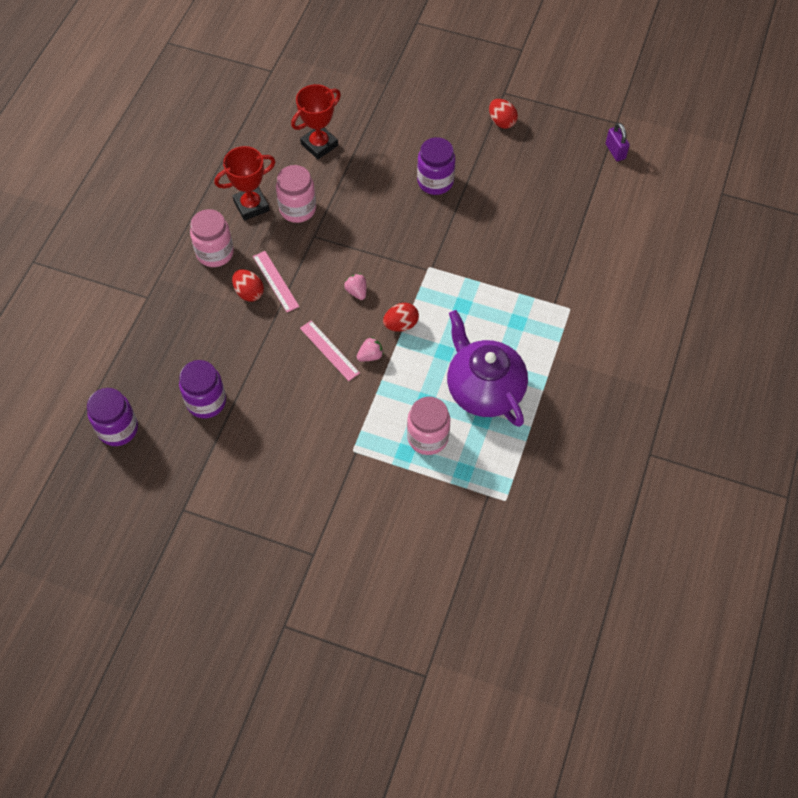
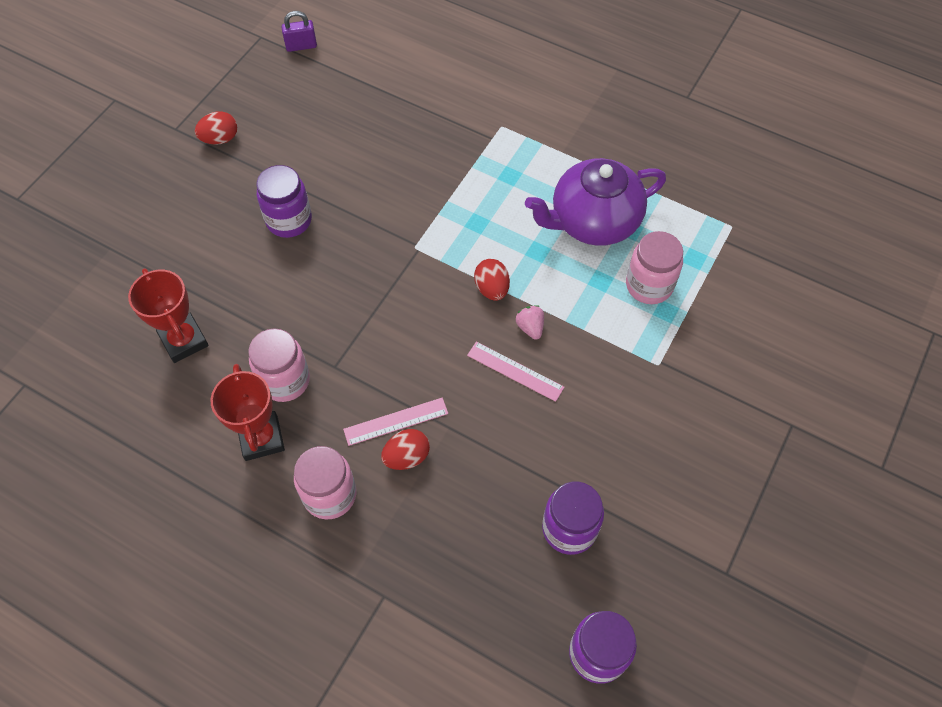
camera: 80 degrees left, 0 degrees up
(329, 350) = (515, 371): pink ruler -> pink ruler turned 60 degrees clockwise
(357, 292) = (434, 329): pink strawberry -> none

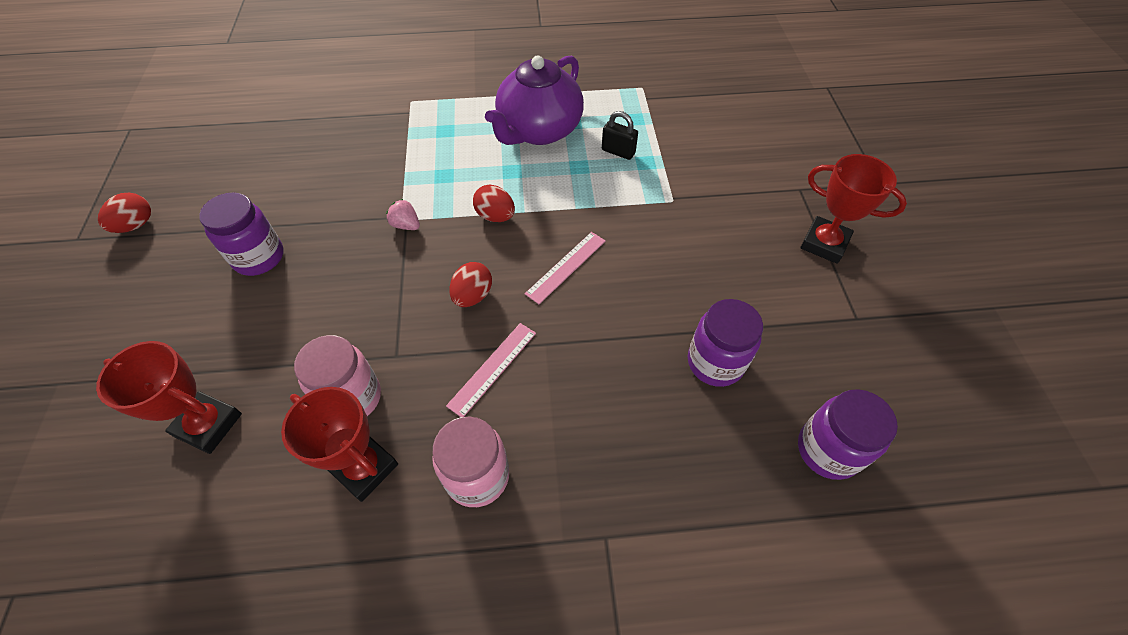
camera: 35 degrees left, 5 degrees down
(301, 46) = (178, 120): purple padlock -> none
(406, 457) = (527, 393): red egg -> red egg (473, 296)
(515, 371) = (566, 267): pink ruler -> pink ruler turned 45 degrees counterclockwise
(530, 327) = (551, 227): pink strawberry -> pink strawberry (406, 225)
(649, 285) = (618, 152): pink jar -> black padlock
(763, 490) = (824, 243): none -> red trophy

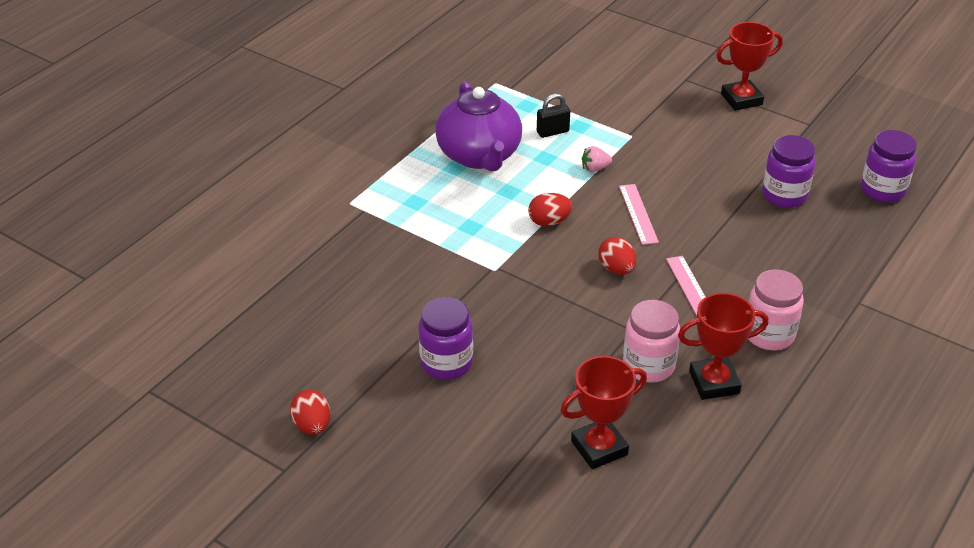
camera: 50 degrees left, 15 degrees down
(406, 225) = (504, 270): pink strawberry -> pink strawberry (595, 169)

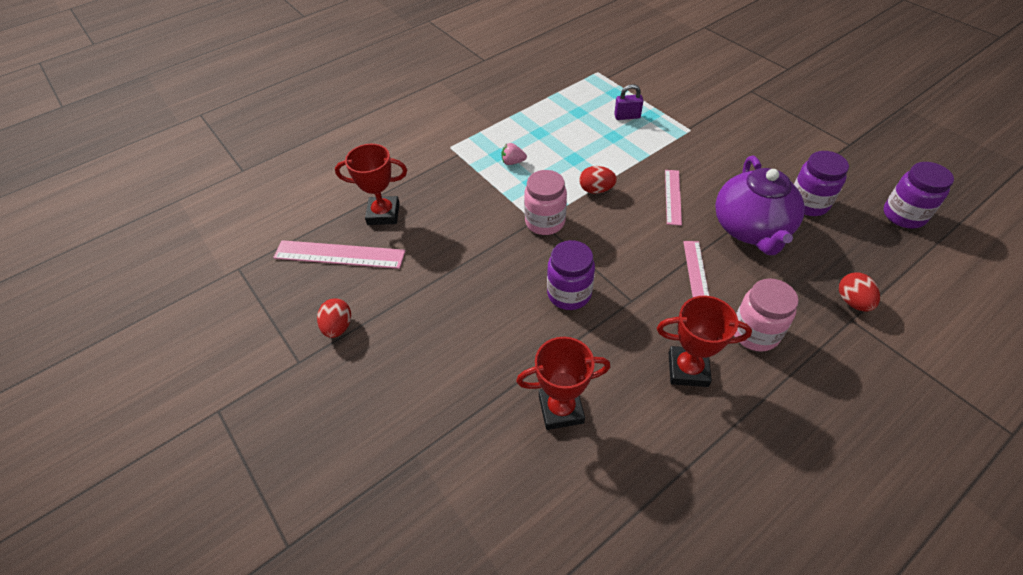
camera: 20 degrees right, 10 degrees up
(272, 350) = (339, 254): none -> pink ruler
(446, 363) = (465, 296): purple jar -> purple jar (569, 294)
(479, 155) = (562, 126): purple teapot -> purple teapot (751, 229)
(552, 132) = (627, 116): black padlock -> purple padlock
(595, 169) = (650, 152): pink strawberry -> pink strawberry (513, 162)
(616, 269) = (637, 242): red egg -> red egg (852, 301)
(648, 365) = (633, 338): pink jar -> pink jar (545, 222)
(741, 99) = (794, 114): red trophy -> red trophy (383, 214)

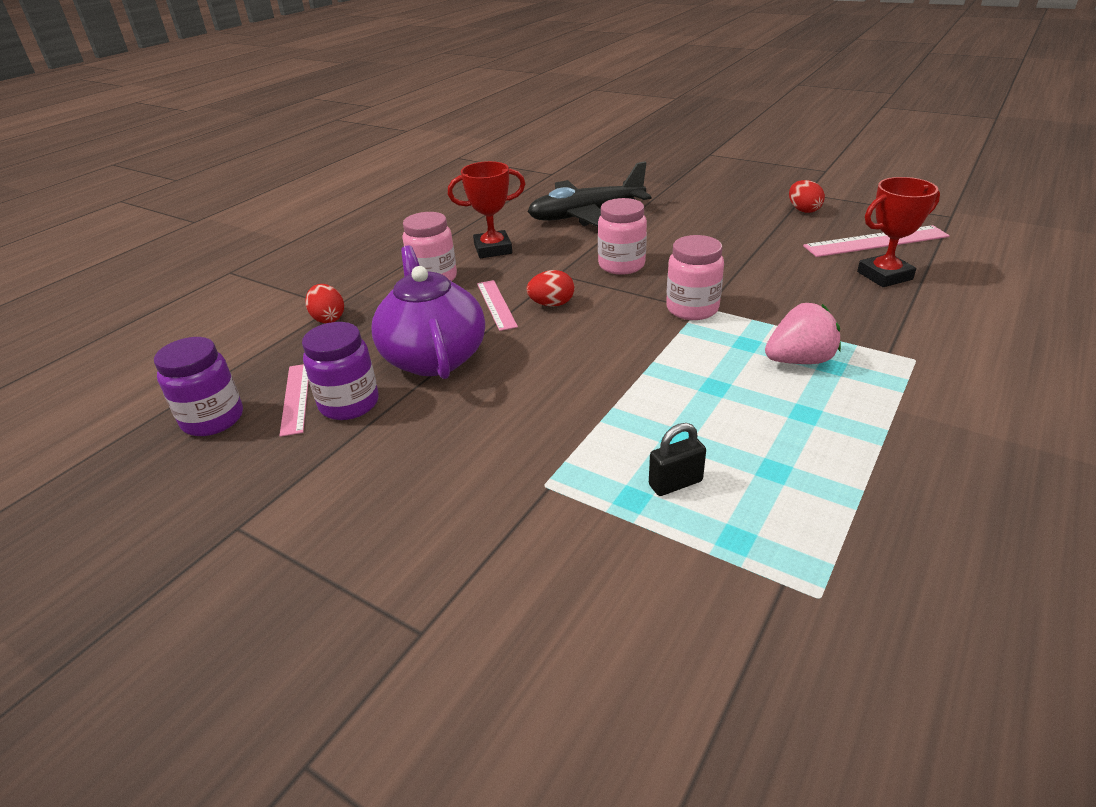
camera: 160 degrees right, 15 degrees down
(513, 162) = (799, 360): pink strawberry -> pink strawberry, size x1.79
(561, 409) = (586, 215): red trophy -> black plane
(569, 294) = (621, 265): purple jar -> pink jar
(596, 190) = (653, 354): red egg -> red egg (551, 304)
(627, 116) = (675, 483): purple padlock -> black padlock
(673, 196) = (544, 370): pink ruler -> pink ruler (295, 398)

